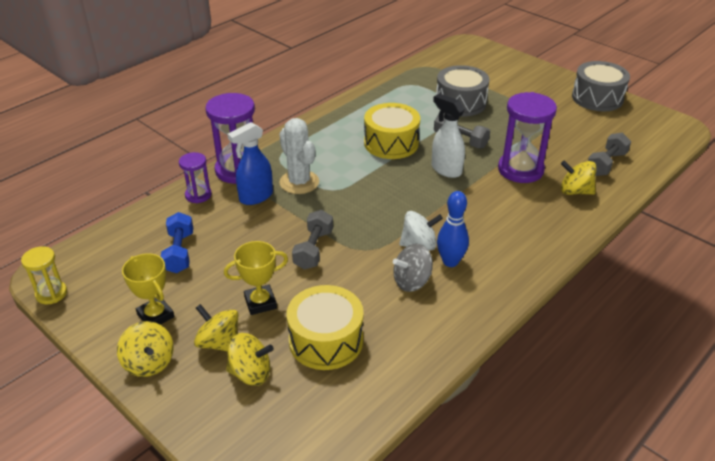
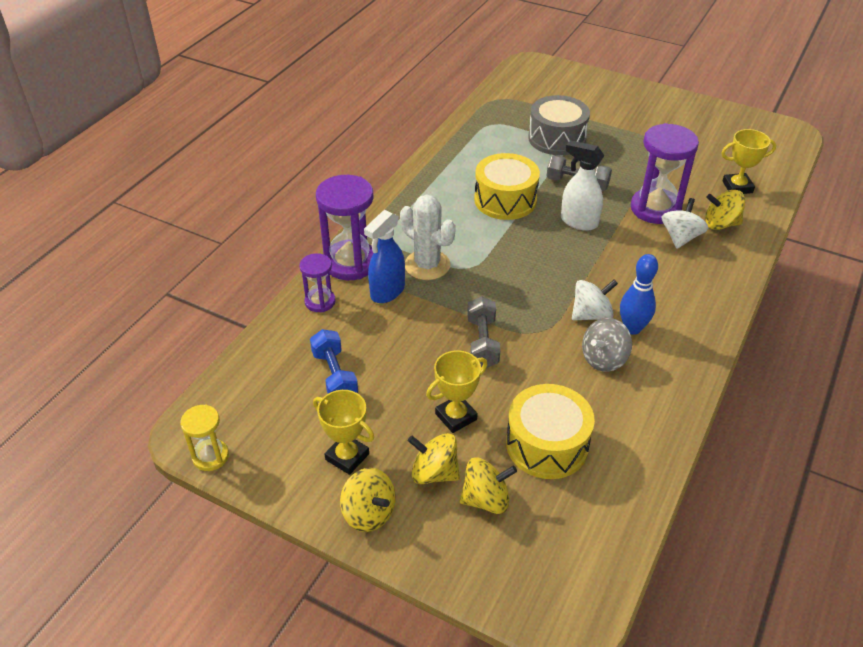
camera: 15 degrees left, 5 degrees up
(532, 196) = (680, 237): none -> white spinning top
(597, 98) = (695, 111): grey drum -> none
(606, 164) = (737, 187): grey dumbbell -> yellow trophy

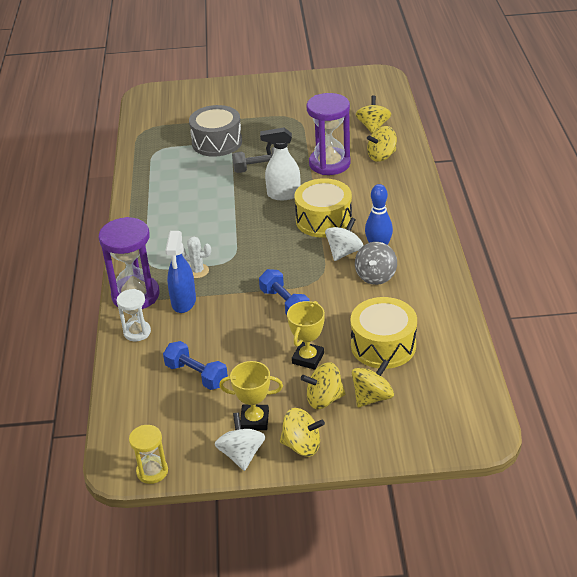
camera: 30 degrees left, 5 degrees down
(320, 302) = (137, 332): purple hourglass -> white hourglass
(427, 265) = (197, 271): white cactus -> white cactus, size x0.57
(482, 342) = (284, 303): grey dumbbell -> blue dumbbell
(505, 200) = (216, 201): yellow drum -> yellow drum (323, 220)
(680, 237) = (362, 176): white spinning top -> white spinning top (241, 454)
(737, 187) = (373, 127): yellow trophy -> yellow spinning top

